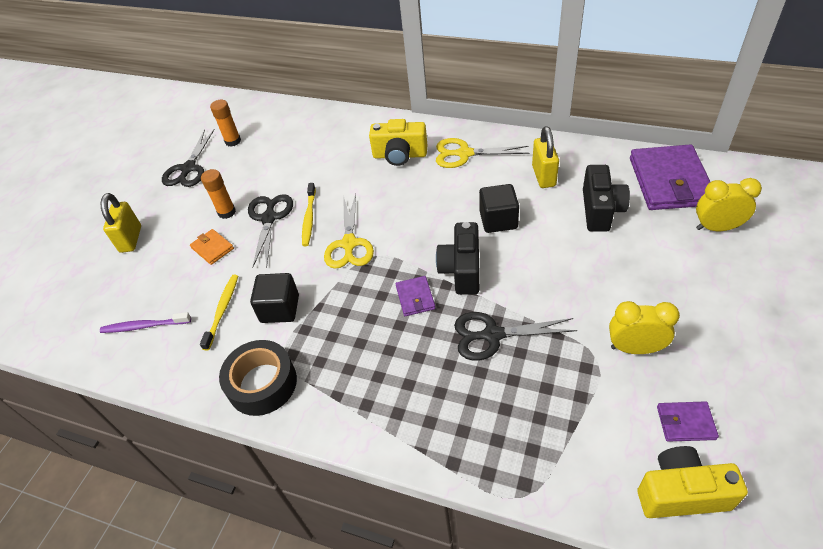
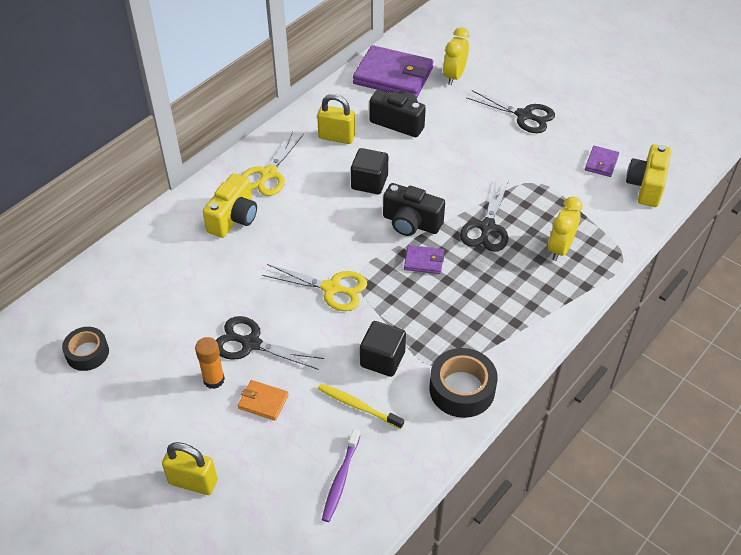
camera: 75 degrees left, 0 degrees up
(188, 169) = (104, 406): black scissors -> black scissors (524, 115)
(212, 248) = (263, 401): orange wallet -> orange wallet turned 45 degrees clockwise
(233, 141) = (87, 353): orange glue stick -> black tape
(309, 218) = (274, 310): yellow toothbrush -> none
(635, 348) = (536, 160): yellow clock -> yellow clock (560, 249)

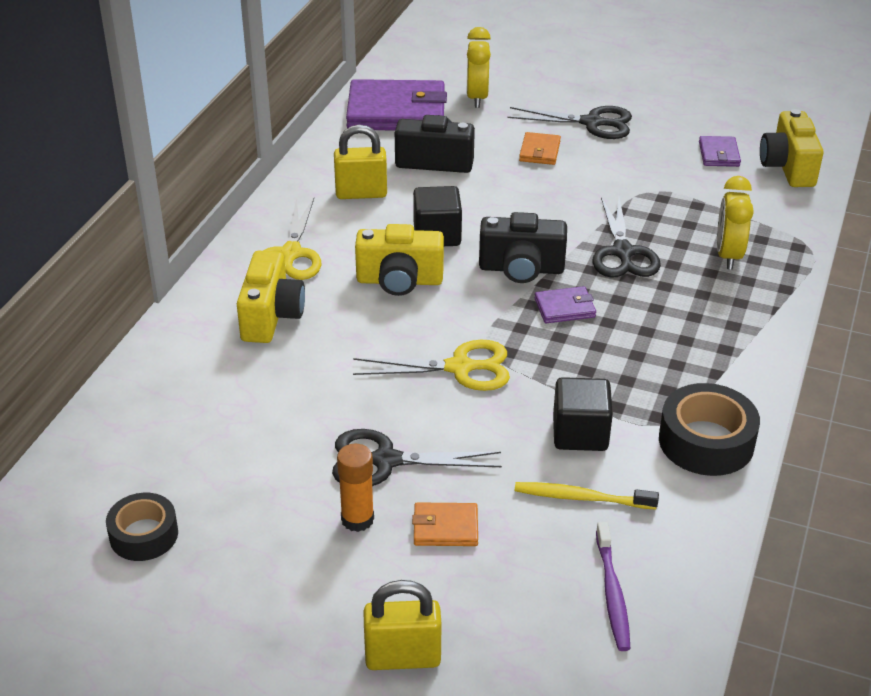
camera: 20 degrees left, 10 degrees down
(327, 212) = (399, 281): none -> yellow camera
(474, 131) = (539, 151): none -> orange wallet

